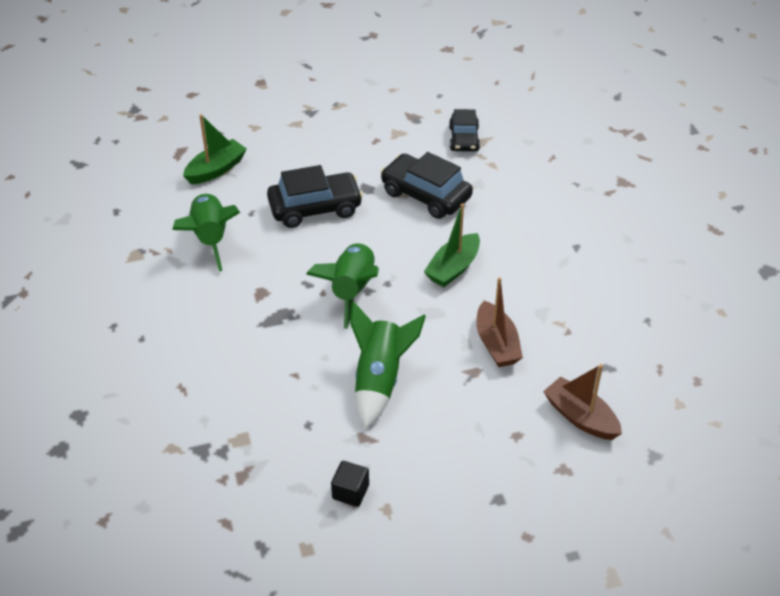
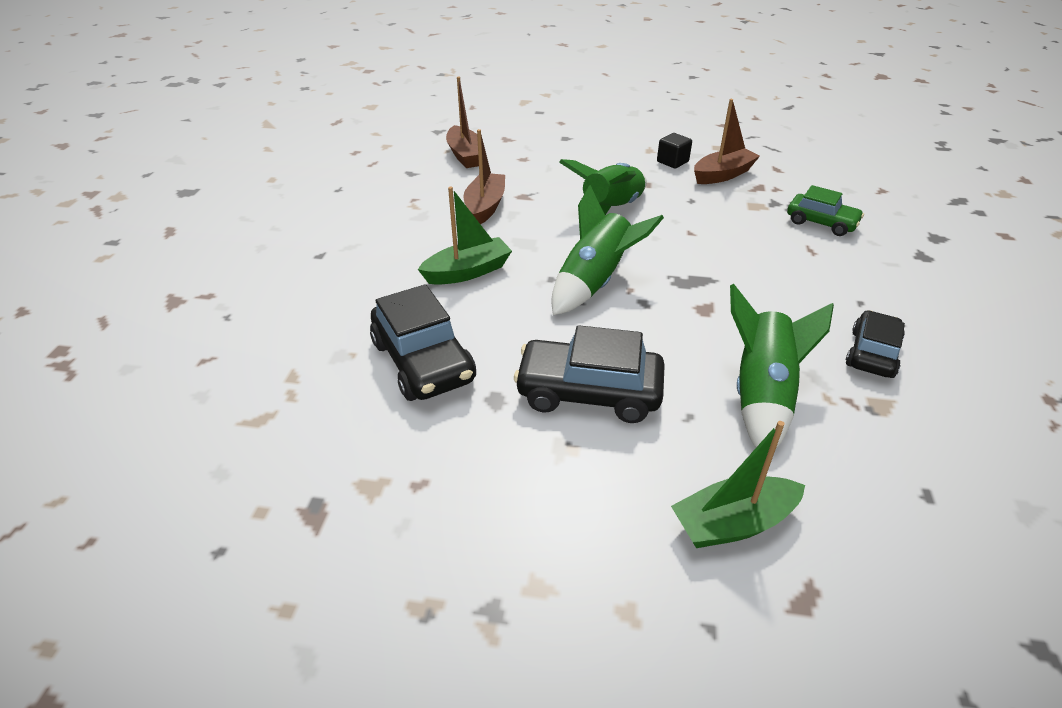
camera: 155 degrees left, 5 degrees down
(173, 433) = (821, 223): none -> green car
(286, 485) = (723, 175): none -> brown boat
(464, 139) = (283, 433): black car -> black car (872, 354)

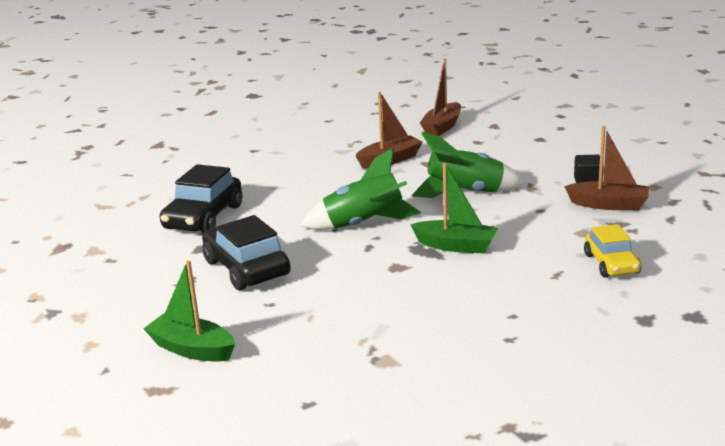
camera: 50 degrees right, 15 degrees down
(468, 272) = (307, 189): green boat -> green boat (456, 246)
(761, 395) = (328, 318): green rocket -> none
(821, 223) = (611, 264): green car -> yellow car
(872, 354) = (446, 340): black car -> none

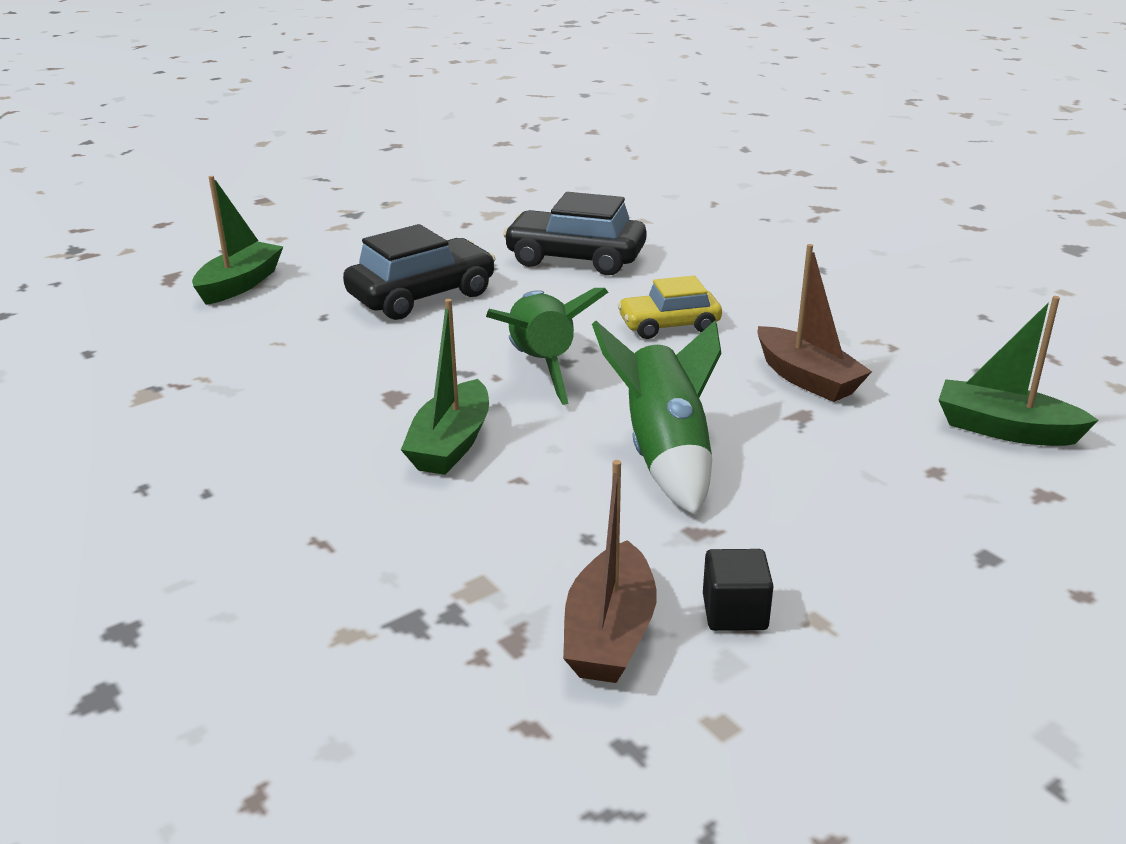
camera: 85 degrees right, 5 degrees up
(442, 127) = (1004, 429): brown boat -> green boat
(611, 264) = (337, 610): yellow car -> yellow car (669, 325)

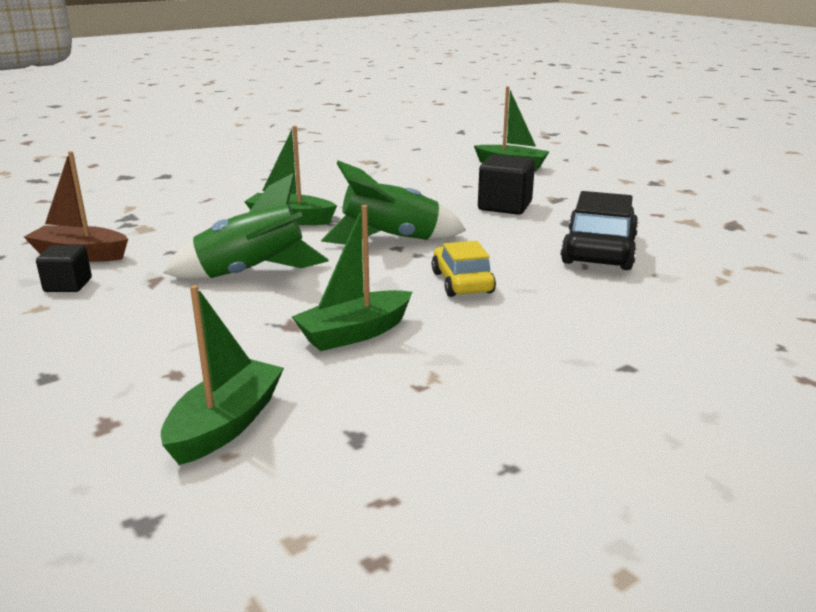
camera: 90 degrees right, 5 degrees down
(422, 296) = (505, 206): black car -> black cube
(807, 378) = (354, 333): brown boat -> green boat

